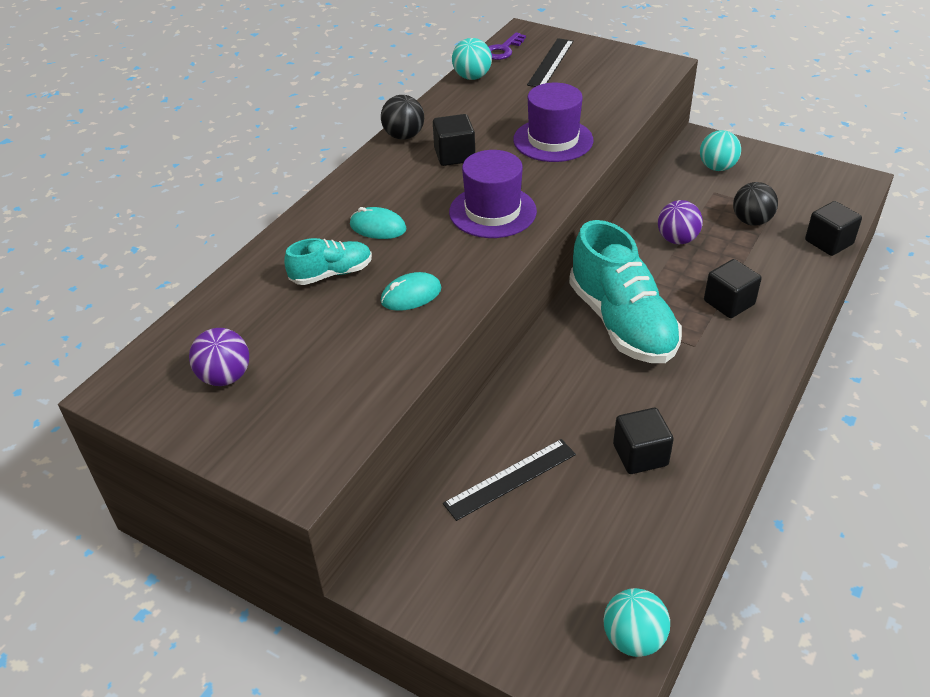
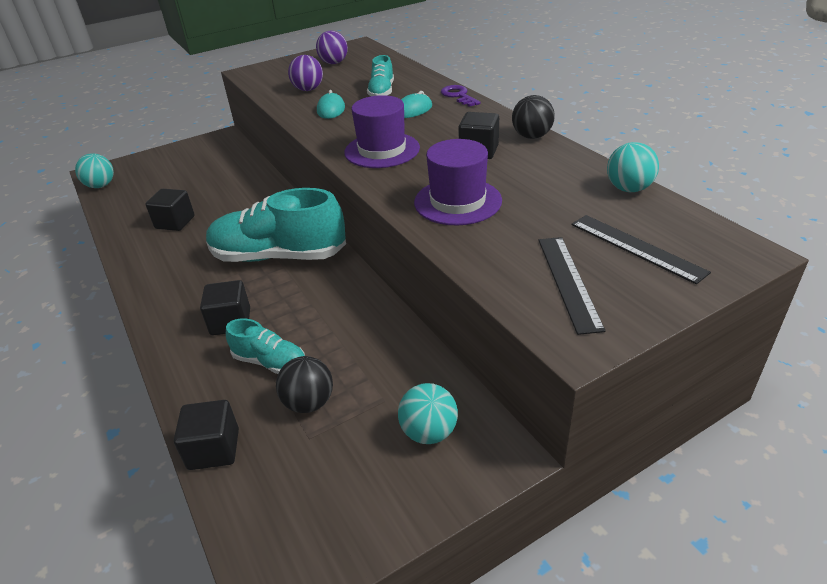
camera: 120 degrees right, 5 degrees down
(503, 50) = (693, 223): purple key -> purple key (458, 96)
(510, 479) = (222, 178): black ruler -> black ruler (568, 282)
(677, 239) = (337, 330): purple ball -> purple ball (308, 89)
(741, 257) = (270, 362): none -> turquoise shoe

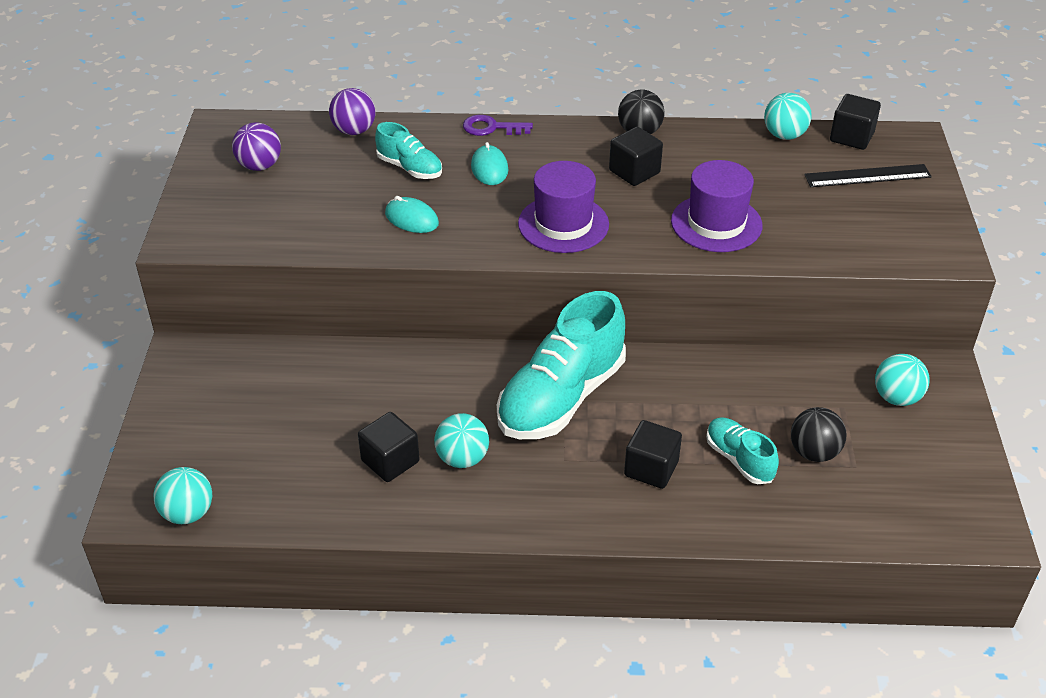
camera: 60 degrees left, 5 degrees up
(192, 244) = (462, 458): none -> turquoise ball
(214, 449) = (829, 529): black cube -> black cube (851, 137)
(270, 362) = (739, 459): turquoise shoe -> turquoise shoe turned 90 degrees counterclockwise
(308, 89) = (324, 214): purple ball -> purple ball (354, 131)
(568, 282) = (883, 226): black ruler -> none

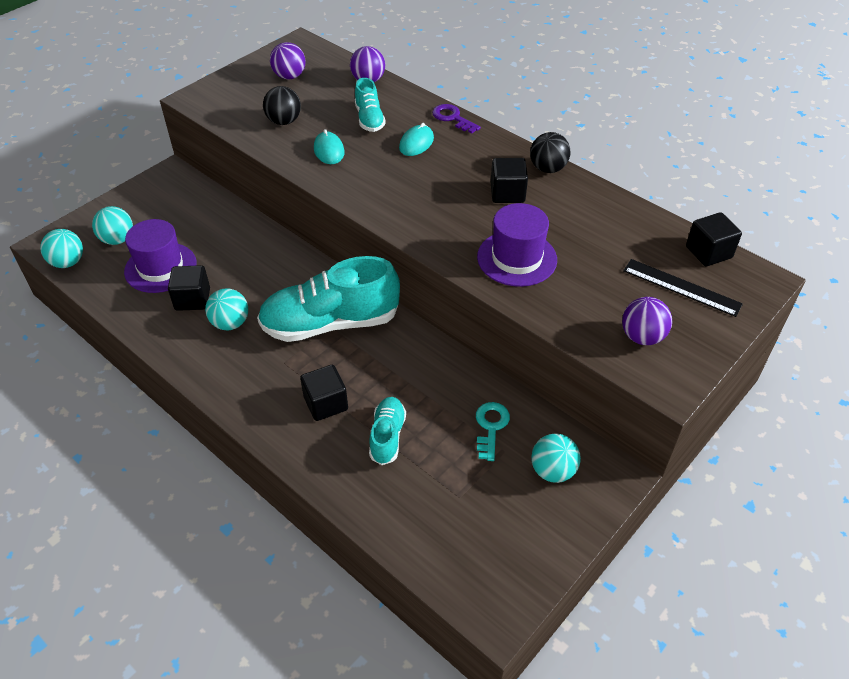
camera: 40 degrees right, 5 degrees up
(563, 224) = (414, 203): purple hat -> purple hat (160, 267)
(784, 135) = (654, 224): turquoise ball -> turquoise ball (117, 239)
(810, 395) = (490, 427): none -> turquoise key
(814, 452) = (443, 467): black ball -> black ball (284, 121)
(889, 231) = (642, 337): none -> purple ball

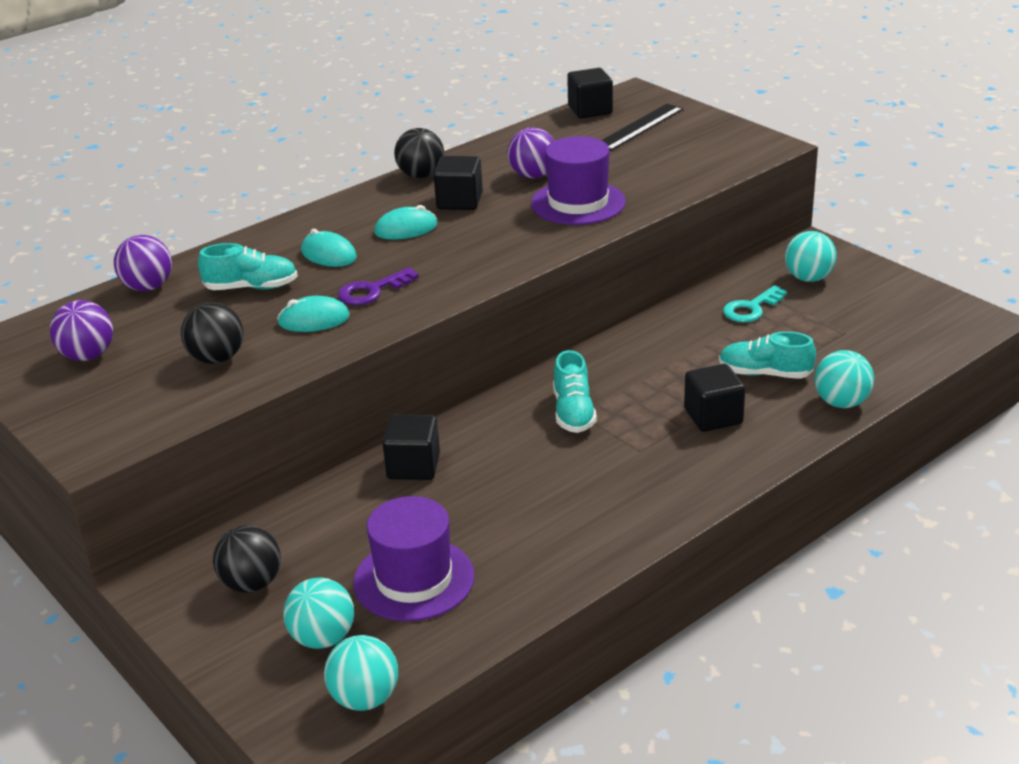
camera: 80 degrees left, 15 degrees down
(167, 206) = (251, 583): none -> black ball
(192, 299) = (498, 539): black cube -> black cube (413, 466)
(230, 323) = (557, 499): turquoise ball -> turquoise ball (841, 402)
(330, 323) = (573, 412): turquoise shoe -> turquoise shoe, size x0.50
(452, 118) = (284, 228): purple key -> purple key (372, 291)
(458, 172) = (406, 229): none -> turquoise mouse
(490, 427) = (751, 308): turquoise key -> turquoise key turned 60 degrees counterclockwise
(642, 337) = (706, 151): purple ball -> purple ball (533, 175)

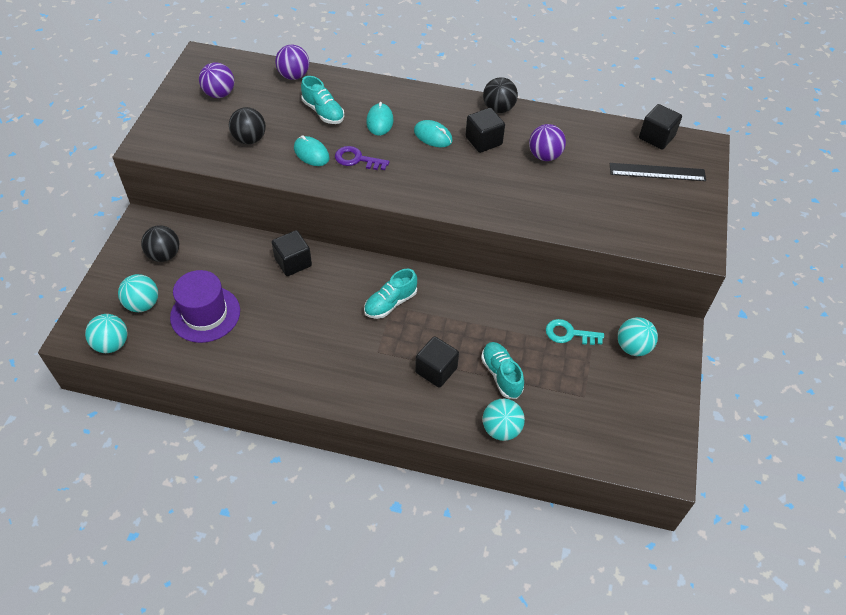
camera: 50 degrees right, 20 degrees up
(578, 203) = (529, 193): purple hat -> none

